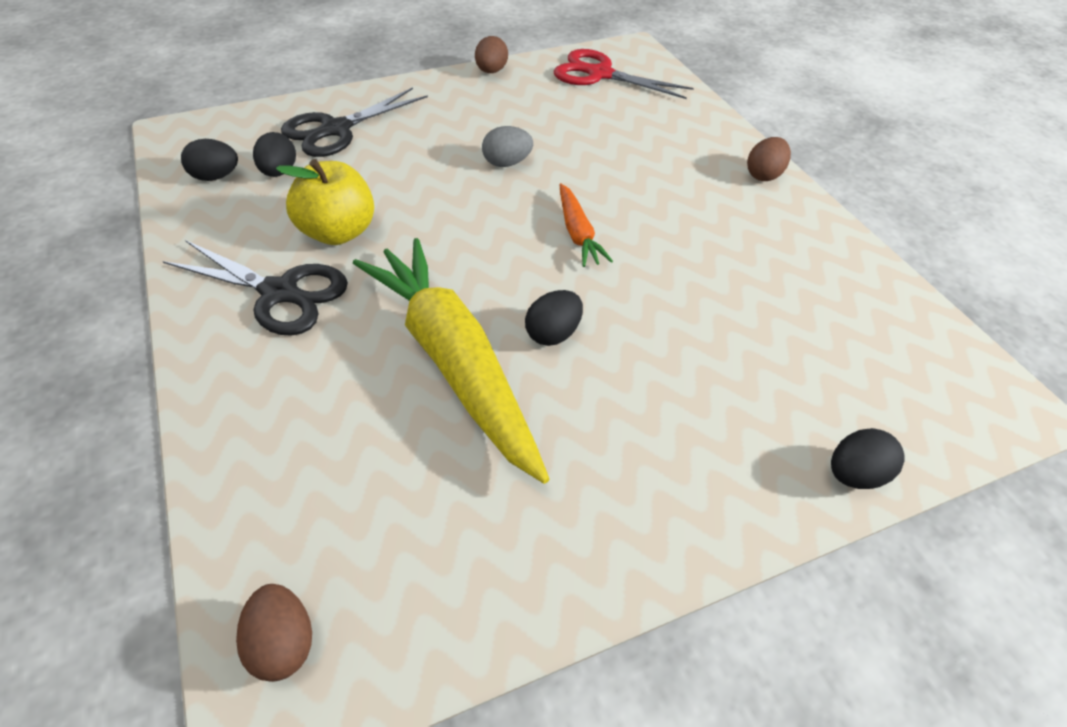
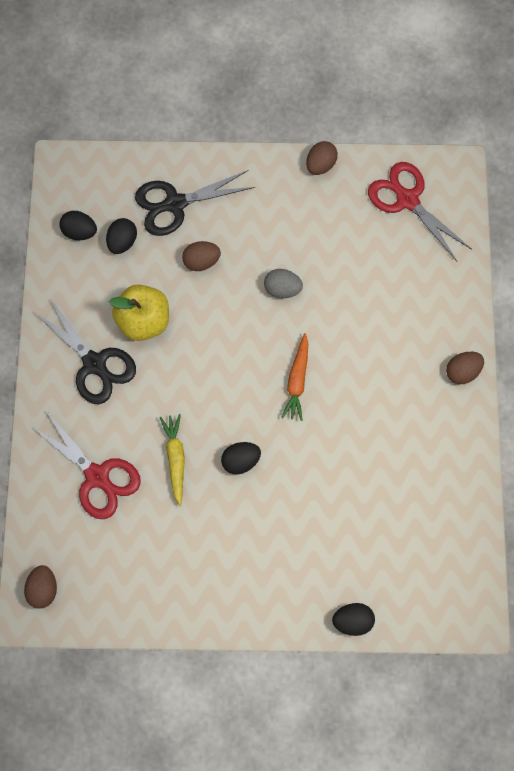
camera: 25 degrees right, 25 degrees up
(332, 425) = (97, 476): none -> red scissors
(392, 165) = (201, 261): none -> brown egg
(453, 362) = (175, 458): yellow carrot -> yellow carrot, size x0.46

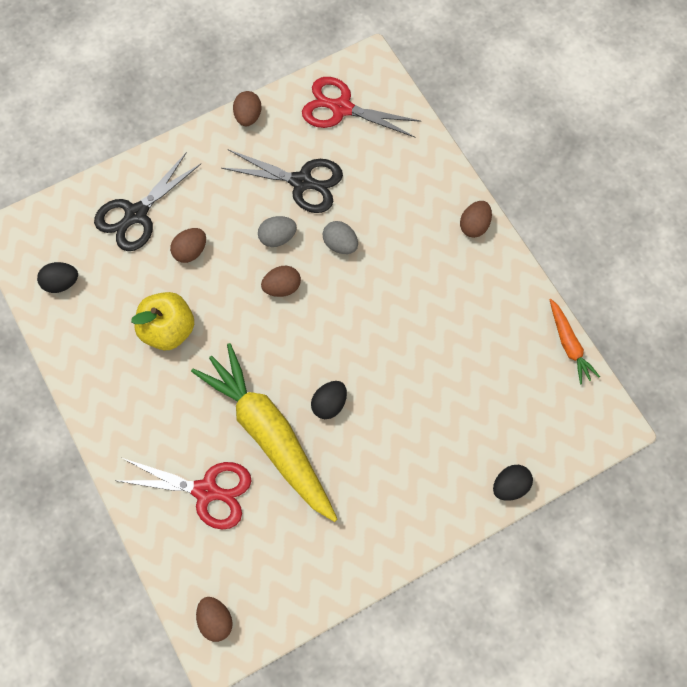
camera: 30 degrees left, 5 degrees down
(94, 364) = (144, 392): black scissors -> black scissors (302, 182)
(123, 242) = (107, 271): black egg -> none
(175, 458) = (269, 435): yellow carrot -> yellow carrot, size x2.18
(260, 335) = (282, 287): none -> brown egg
(297, 380) = (338, 309): orange carrot -> orange carrot (569, 345)
(333, 324) = (340, 244): none -> grey egg

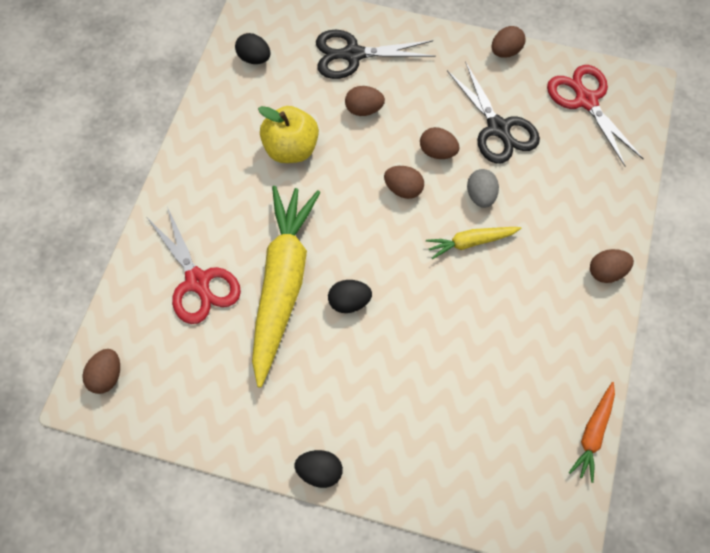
camera: 45 degrees right, 5 degrees down
(277, 237) = (437, 152): grey egg -> brown egg
(367, 285) = (471, 242): none -> yellow carrot
(510, 486) = (424, 497): black egg -> black egg (319, 472)

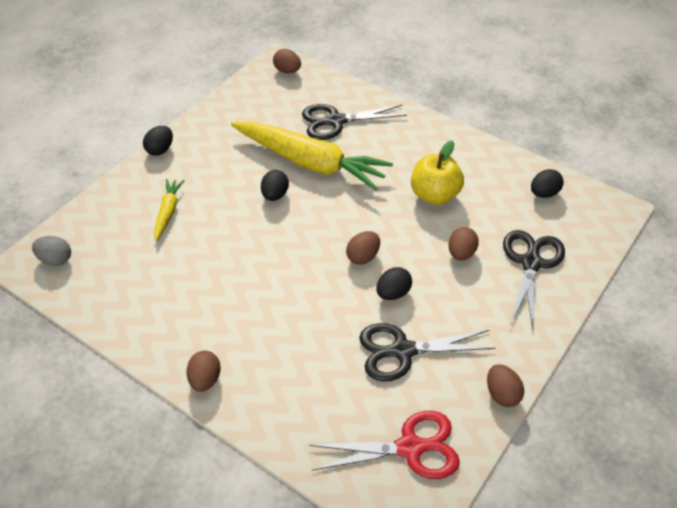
camera: 110 degrees right, 15 degrees down
(197, 282) = (336, 121): red scissors -> black scissors
(437, 152) = (393, 293): brown egg -> black egg
(471, 242) = (288, 287): yellow carrot -> yellow carrot (168, 212)
(481, 196) = (331, 310): grey egg -> grey egg (55, 260)
(593, 434) = (77, 309): orange carrot -> none

